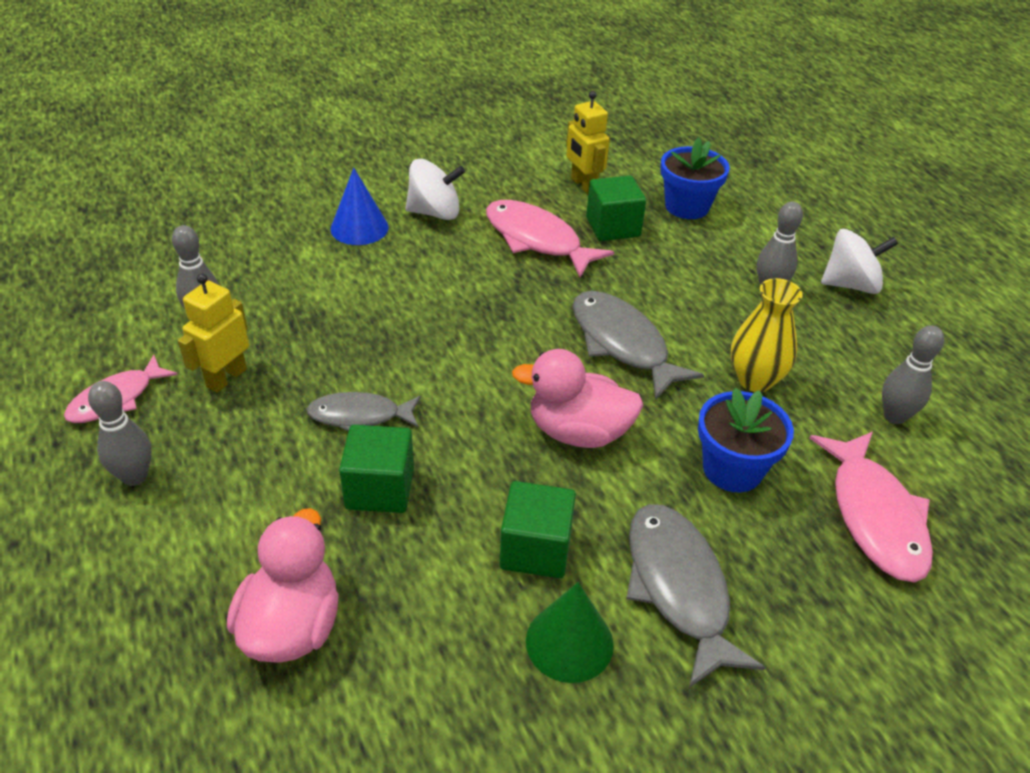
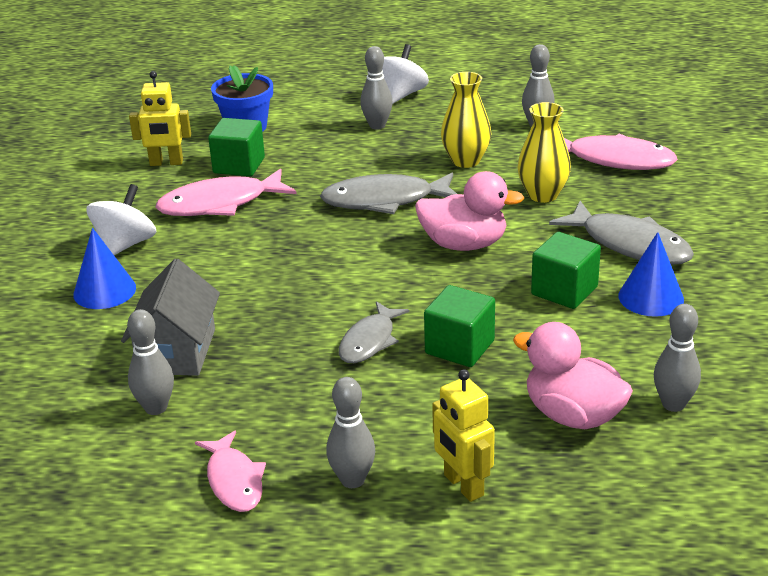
camera: 60 degrees left, 10 degrees down
(226, 378) = (260, 407): yellow robot -> yellow robot (463, 485)
(290, 299) = (177, 351): none -> grey house
(348, 726) = (673, 404): none -> grey bowling pin
(569, 642) = (651, 297): green cone -> blue cone
(578, 432) = (464, 244): pink duck -> pink duck turned 120 degrees counterclockwise
(678, 587) = (629, 244): grey fish -> grey fish turned 150 degrees counterclockwise
(732, 469) = (542, 195): blue flower pot -> yellow vase

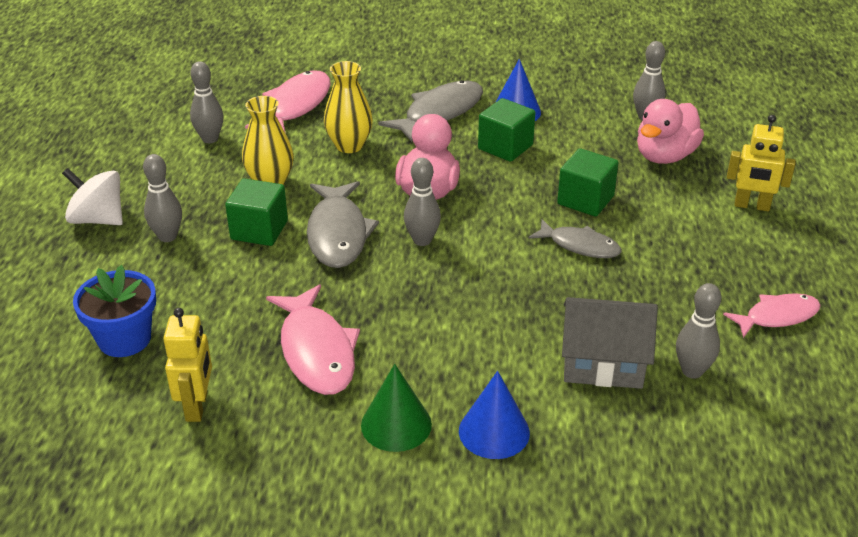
camera: 90 degrees left, 5 degrees up
(125, 245) = (396, 424): white spinning top -> green cone
(239, 165) = (226, 340): green cube -> green cube (259, 230)
(352, 480) = (759, 255): grey bowling pin -> grey bowling pin (422, 240)
(463, 485) = (752, 206): yellow robot -> yellow robot turned 45 degrees clockwise

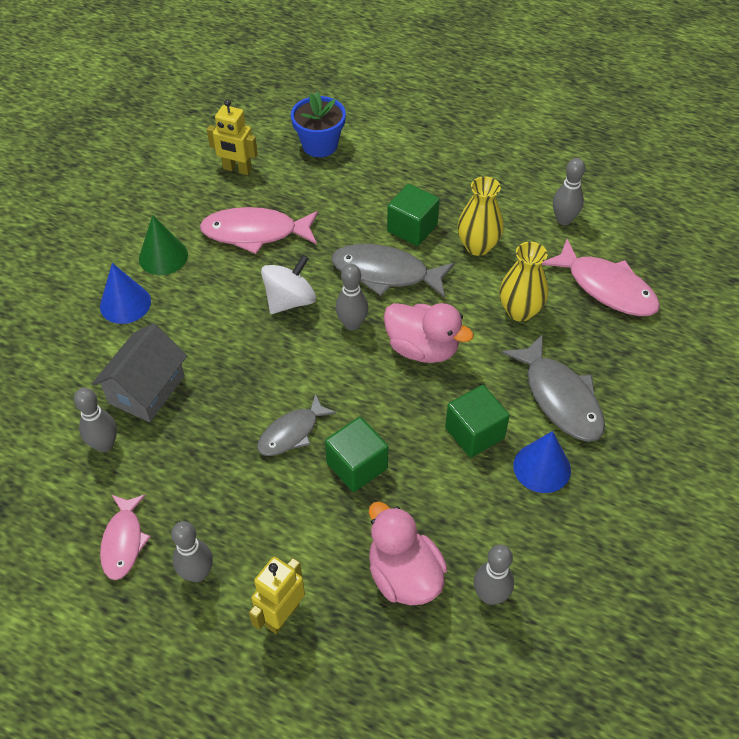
camera: 110 degrees right, 15 degrees up
(98, 219) = (465, 144): white spinning top -> white spinning top (290, 300)
(167, 236) = (427, 177): grey bowling pin -> grey bowling pin (197, 573)

